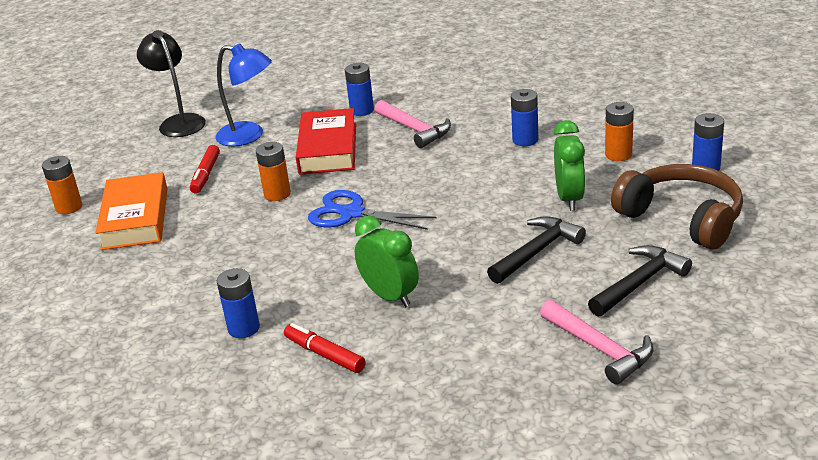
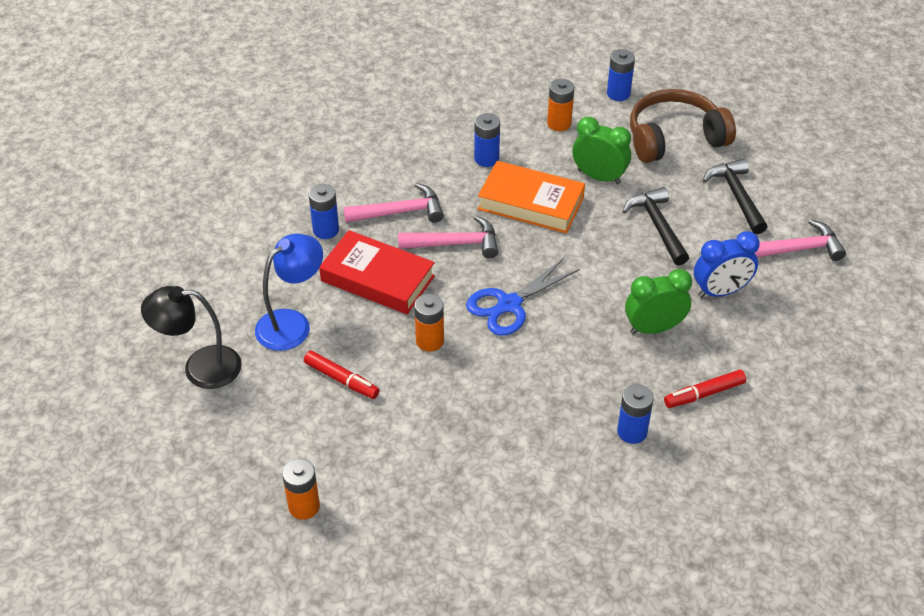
camera: 65 degrees left, 15 degrees up
(135, 218) = (379, 457): orange book -> orange book (531, 203)
(401, 164) = (455, 244): none -> pink hammer
(480, 319) = (720, 291): none -> blue clock

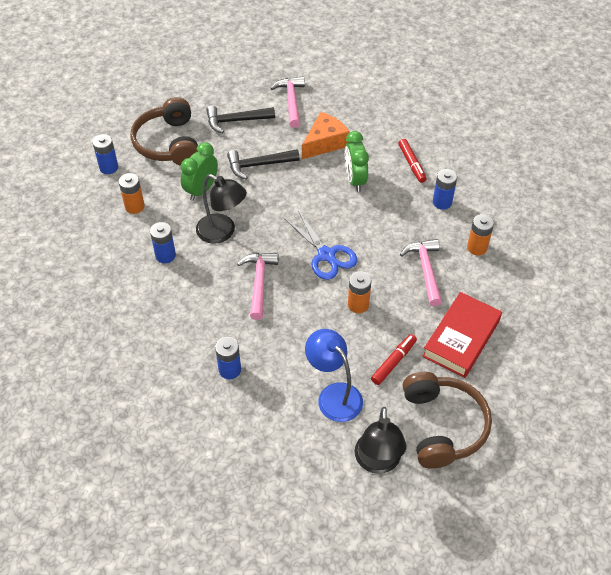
camera: 85 degrees left, 5 degrees up
(247, 431) = (443, 426): none -> brown headphones
(304, 506) = (510, 388): orange battery -> orange battery (477, 247)
(377, 278) = (290, 335): red book -> red book (461, 338)
(400, 212) = (217, 317): pink hammer -> pink hammer (425, 270)
(531, 203) = (222, 232): orange book -> black lamp
(720, 291) = (325, 143): blue clock -> orange cheese

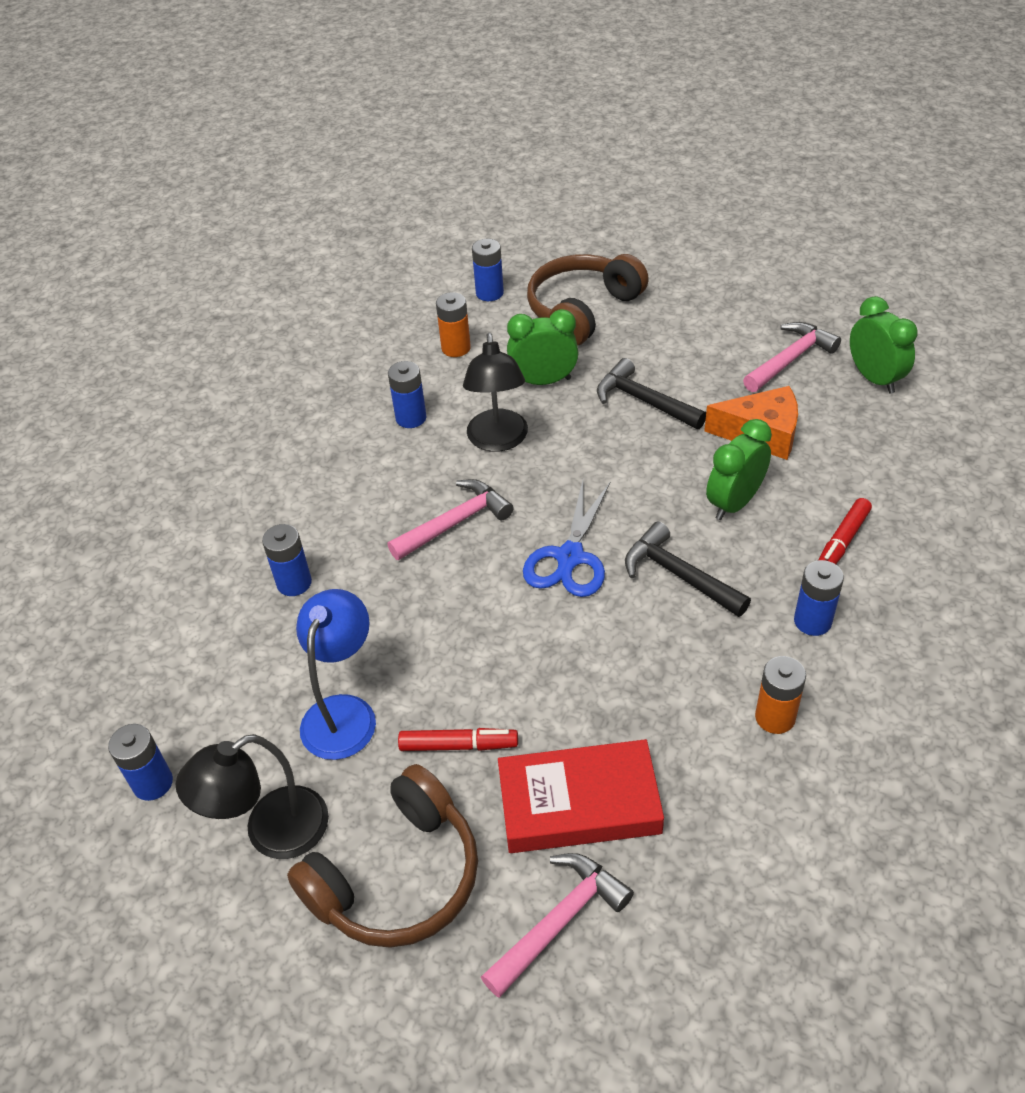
camera: 55 degrees right, 5 degrees down
(236, 121) = (690, 336): black hammer -> black hammer (679, 575)
(303, 499) = (153, 783): none -> blue battery
(334, 86) = (874, 378): none -> green clock
(358, 305) = (520, 643): orange battery -> none
(425, 270) = (661, 681): pink hammer -> pink hammer (559, 922)

